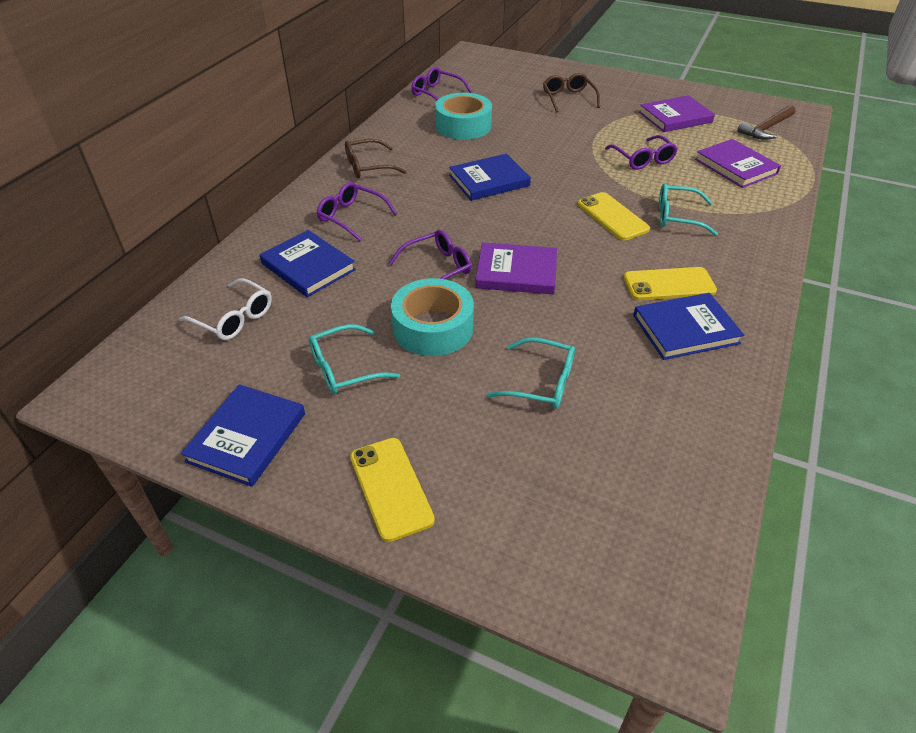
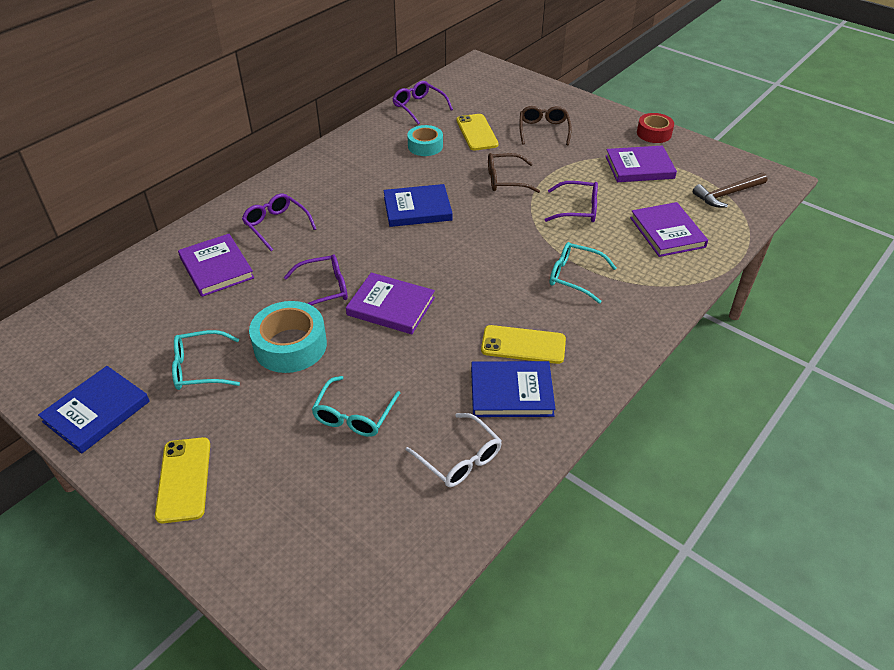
camera: 15 degrees right, 0 degrees up
(234, 318) = (135, 305): white glasses -> white glasses (459, 458)
(308, 266) = (216, 268): blue book -> purple book
(368, 167) = (316, 176): brown glasses -> brown glasses (505, 180)
(463, 126) = (425, 146): turquoise tape -> turquoise tape, size x0.64
(541, 382) = (354, 415): turquoise glasses -> turquoise glasses turned 75 degrees clockwise
(612, 217) = (511, 266): yellow phone -> yellow phone (476, 132)
(643, 159) = (578, 209): purple glasses -> purple glasses turned 75 degrees counterclockwise
(669, 89) = (654, 133): none -> red tape

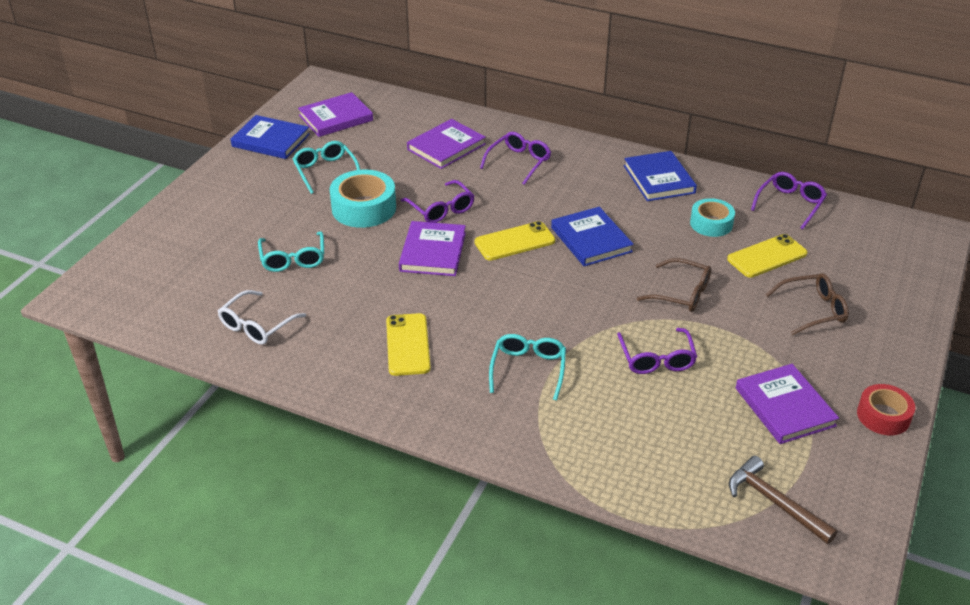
camera: 75 degrees right, 5 degrees down
(183, 479) = (215, 194): yellow phone -> yellow phone (514, 241)
(354, 415) = (293, 259): turquoise glasses -> turquoise glasses turned 105 degrees counterclockwise
(505, 180) = (681, 293): brown glasses -> brown glasses turned 135 degrees clockwise
(511, 392) = (342, 345): blue book -> blue book (659, 179)
(667, 232) = (651, 443): purple book -> purple book (336, 118)

